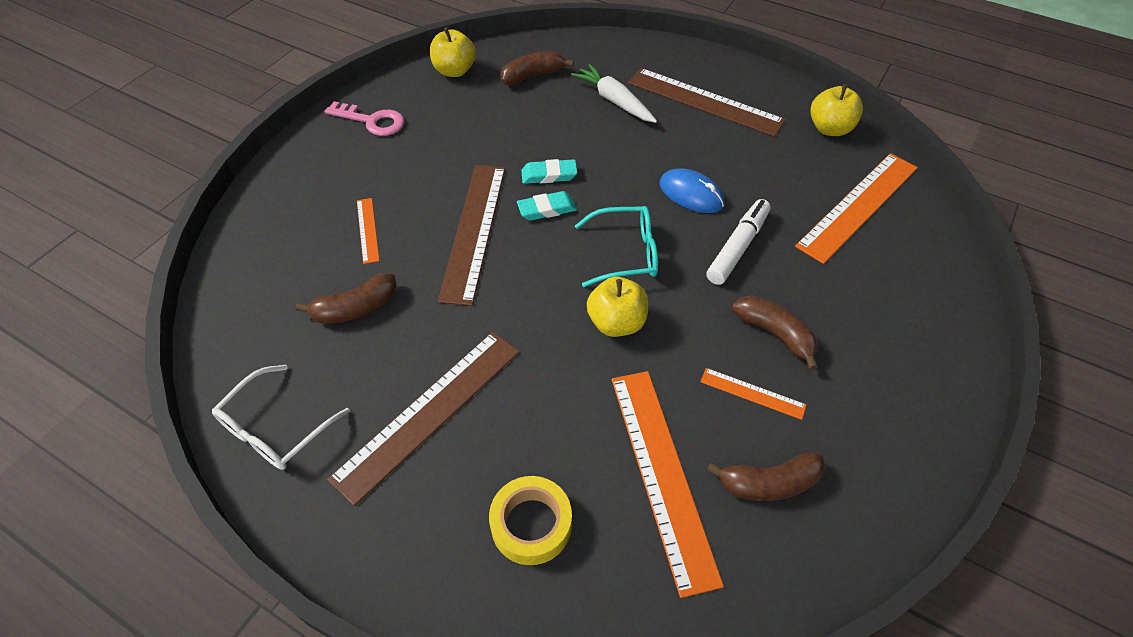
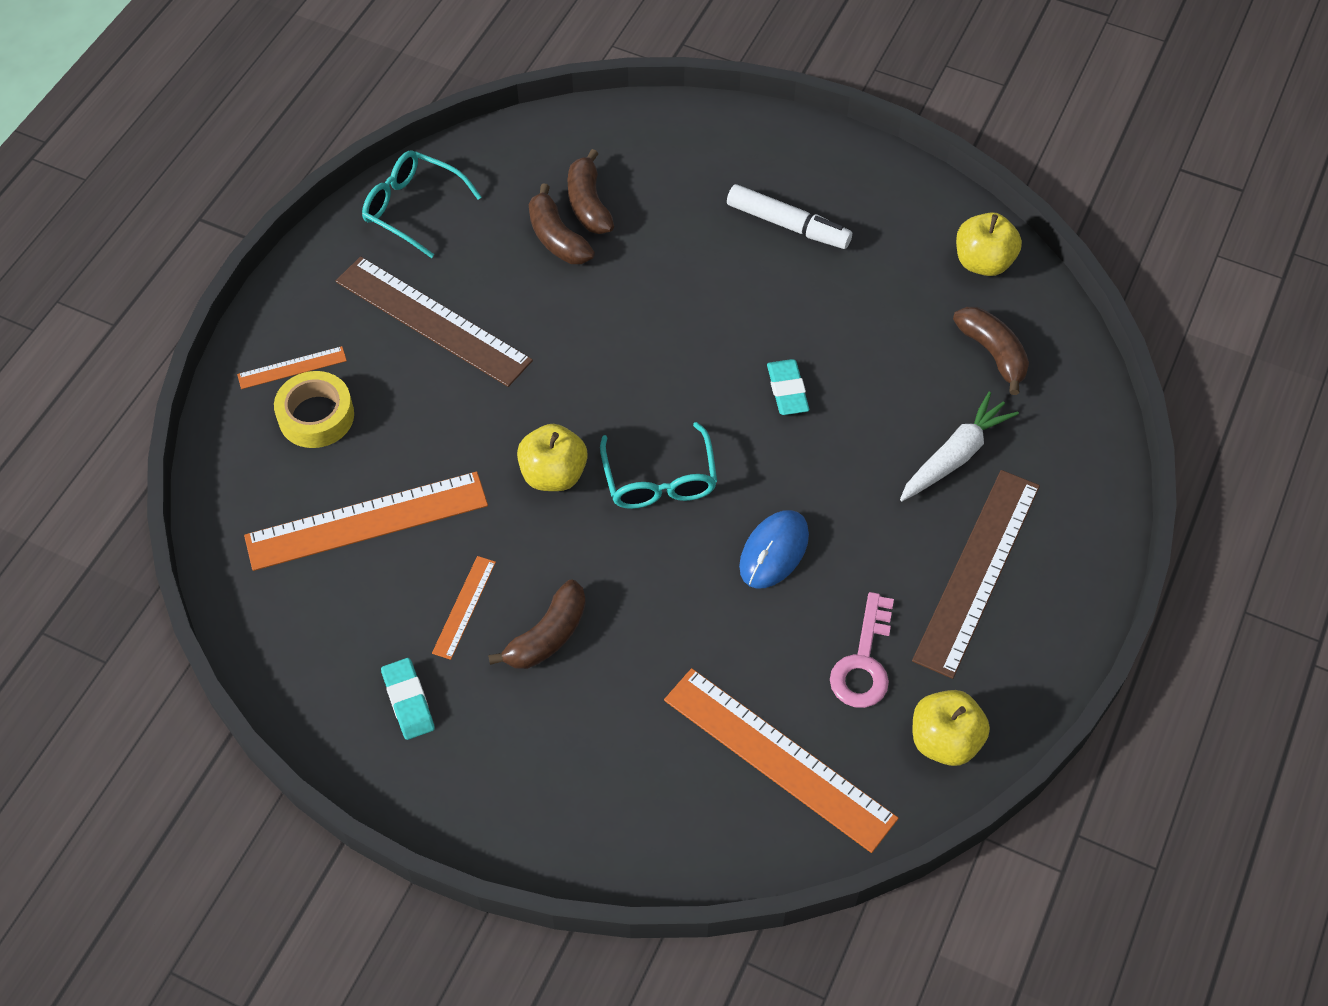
camera: 85 degrees right, 5 degrees up
(275, 429) = (412, 208): white glasses -> turquoise glasses
(367, 230) = (670, 226): orange ruler -> orange ruler (292, 367)
(372, 121) = (859, 193): pink key -> pink key (863, 662)
(474, 230) = (680, 325): brown ruler -> none
(547, 209) = (725, 393): turquoise eraser -> turquoise eraser (408, 701)
(738, 247) = (682, 602): white marker -> white marker (788, 225)
(768, 483) = (357, 616): brown banana -> brown banana (588, 204)

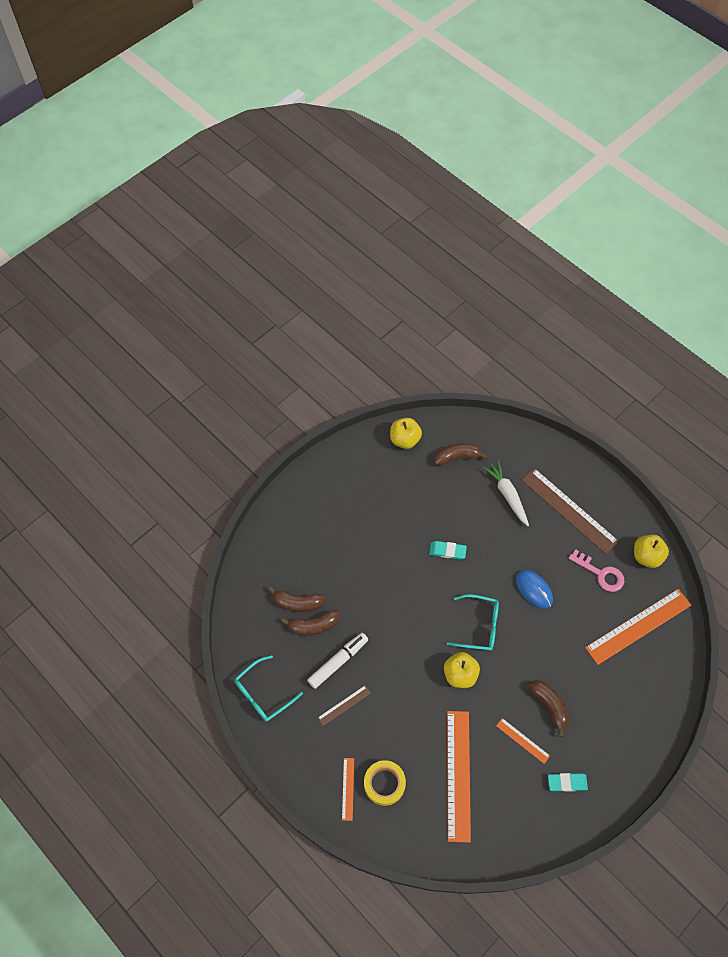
camera: 70 degrees left, 5 degrees up
(433, 321) = (344, 705): brown ruler -> brown ruler, size x0.47
(788, 225) = (349, 514): white marker -> white marker (338, 662)

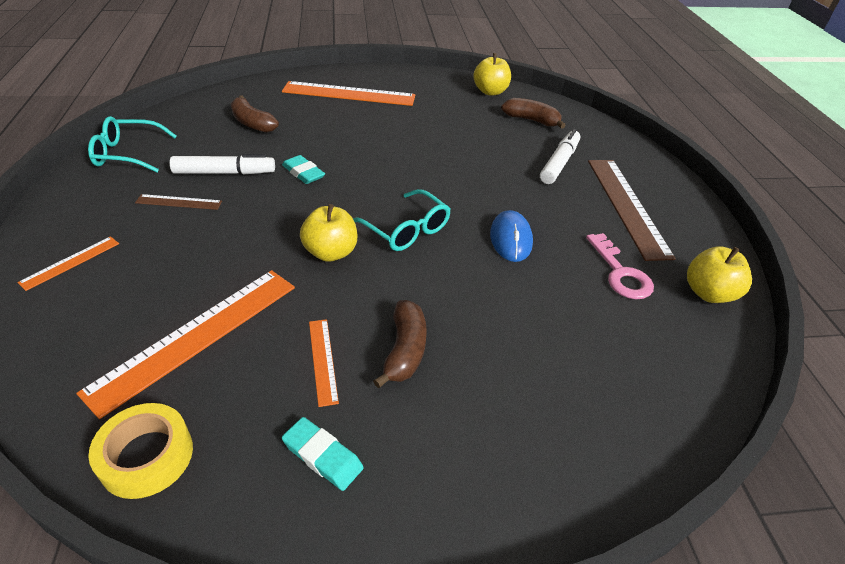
camera: 35 degrees right, 20 degrees down
(313, 625) = (243, 141): brown banana -> none
(384, 784) = (109, 285): yellow tape -> yellow tape (147, 456)
(447, 551) = (443, 165): turquoise eraser -> turquoise eraser (303, 173)
(507, 495) = (559, 163): white carrot -> white marker
(638, 626) = (632, 351): orange ruler -> orange ruler (349, 94)

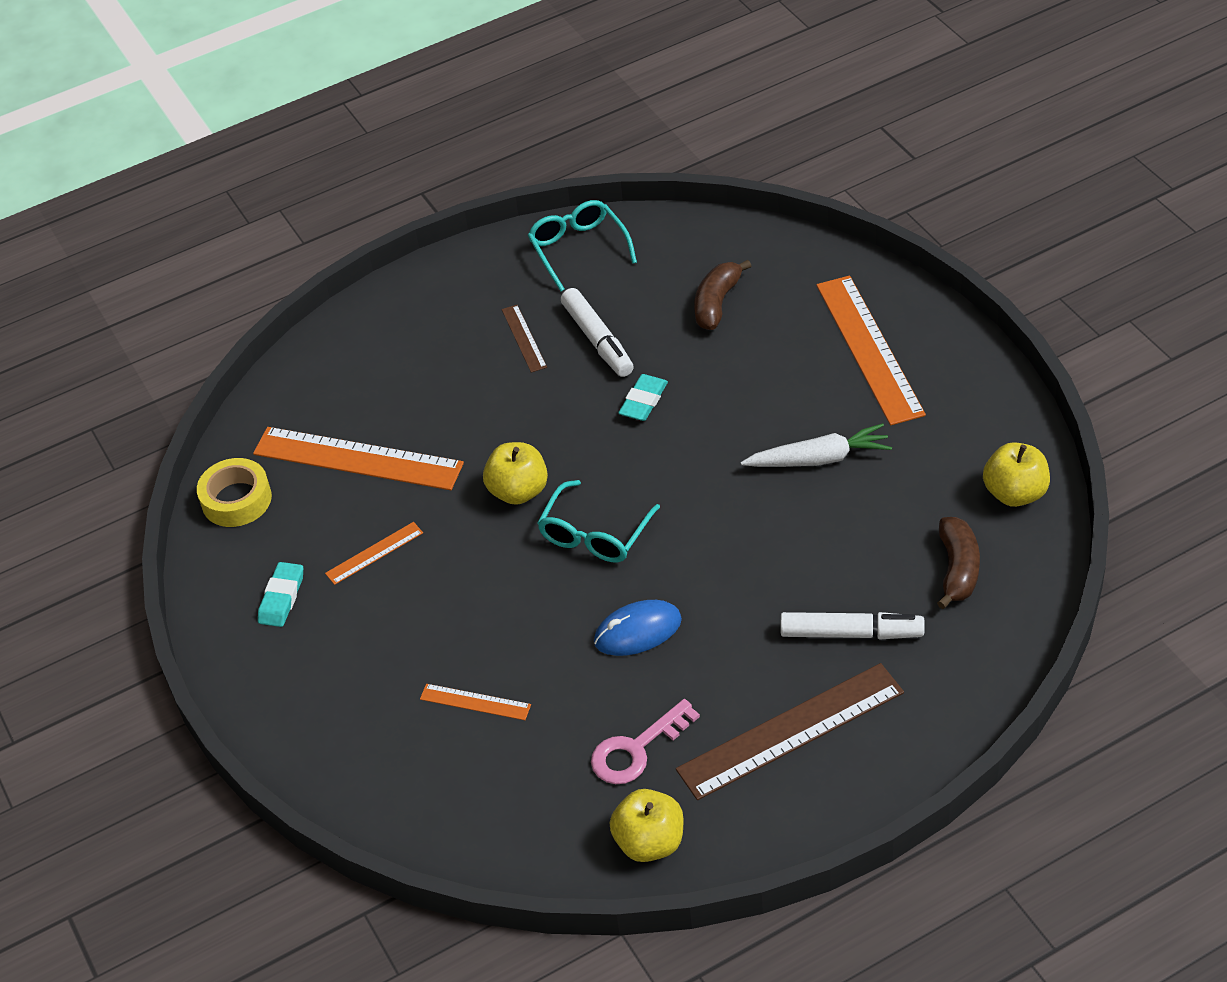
camera: 75 degrees right, 5 degrees up
(70, 262) = (396, 326): orange ruler -> orange ruler (475, 702)
(405, 350) = (415, 604): brown banana -> none
(416, 132) = (819, 459): none -> white carrot

